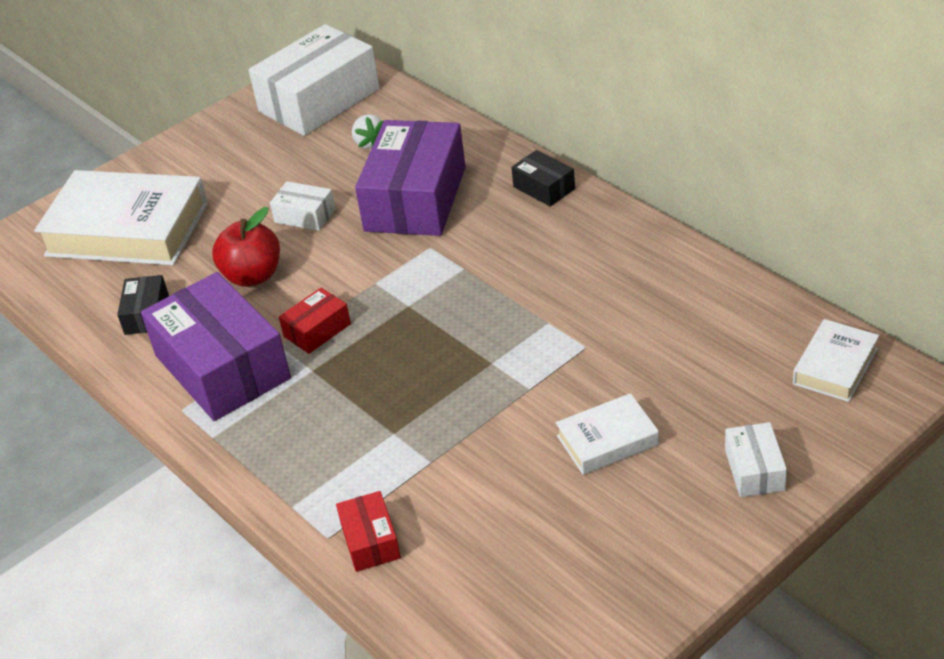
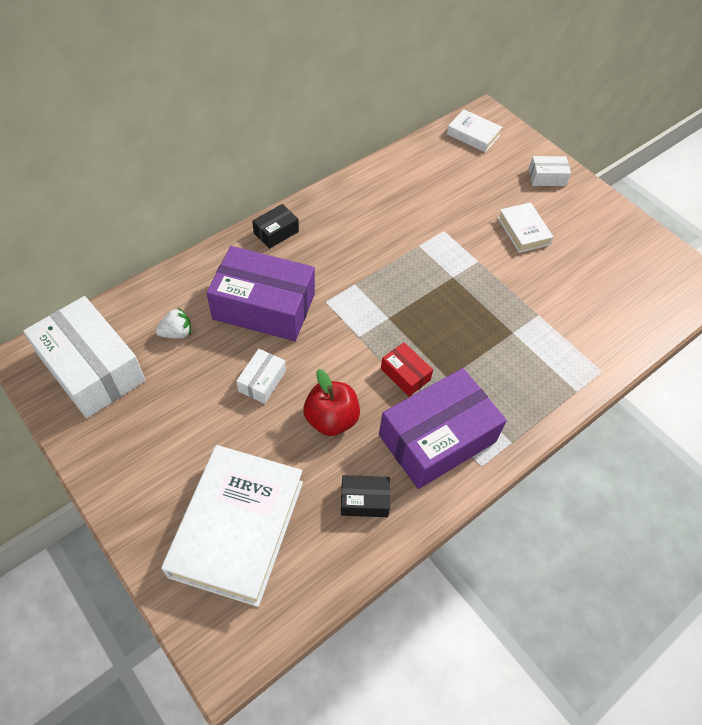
camera: 95 degrees left, 15 degrees up
(370, 541) = (603, 349): red box -> none

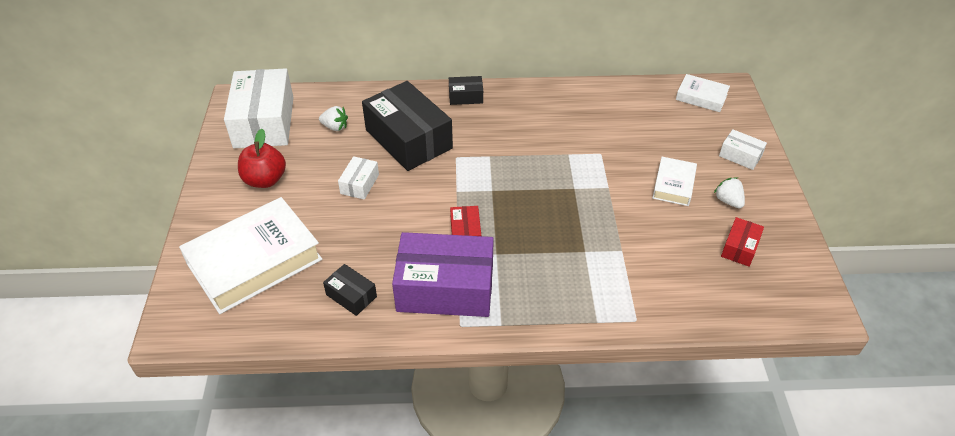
camera: 40 degrees right, 10 degrees down
(262, 381) = (359, 184): white box -> white box turned 45 degrees counterclockwise
(264, 306) = (408, 139): purple box -> black box
(331, 419) = (382, 232): red apple -> red apple (265, 180)
(473, 135) = (701, 97): white book -> white book turned 45 degrees counterclockwise
(573, 224) = (728, 201): none -> white strawberry
(614, 262) = (740, 248): none -> red box

